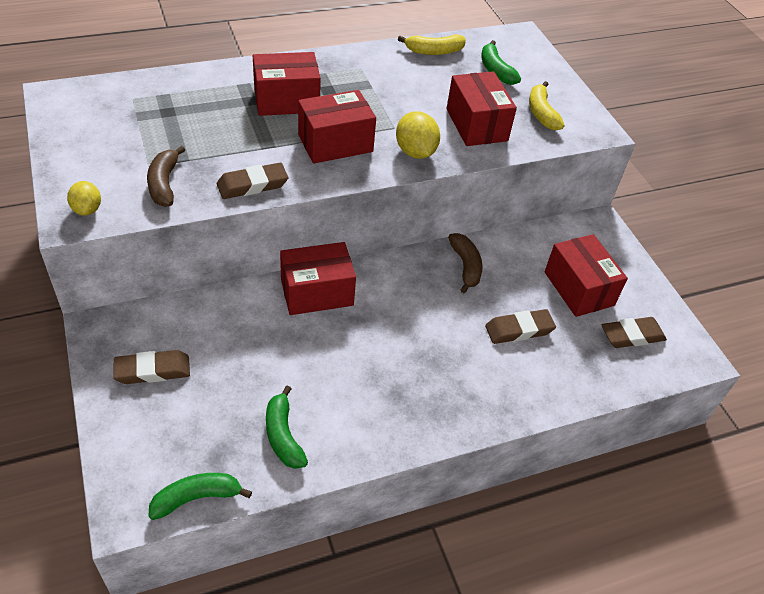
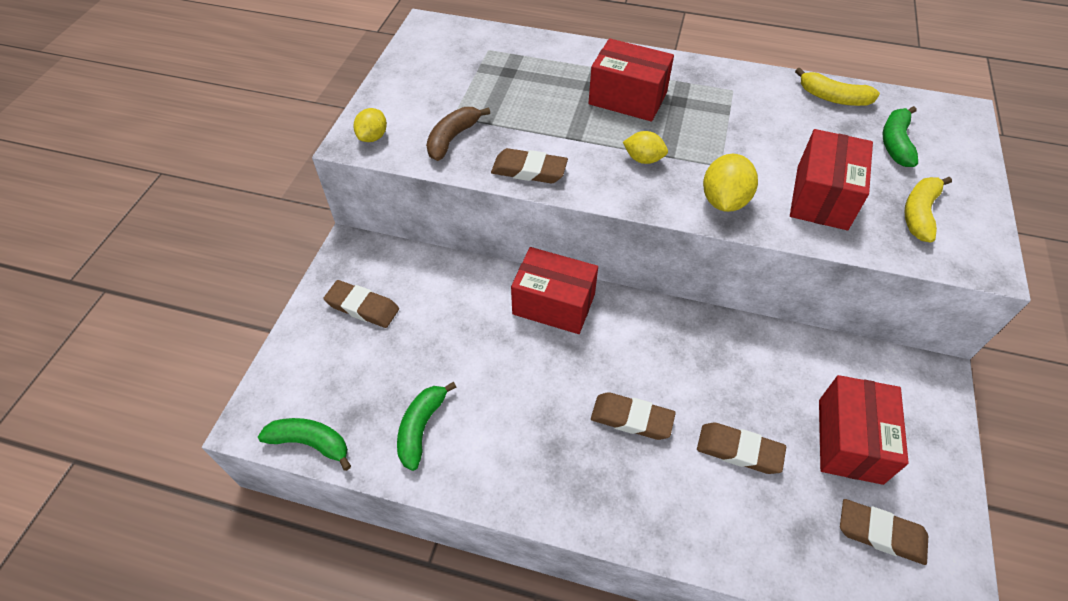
camera: 40 degrees right, 5 degrees up
(335, 143) = (643, 159): red box -> yellow lemon
(435, 345) = (631, 419): none -> brown eraser
(466, 266) = (728, 350): brown banana -> none

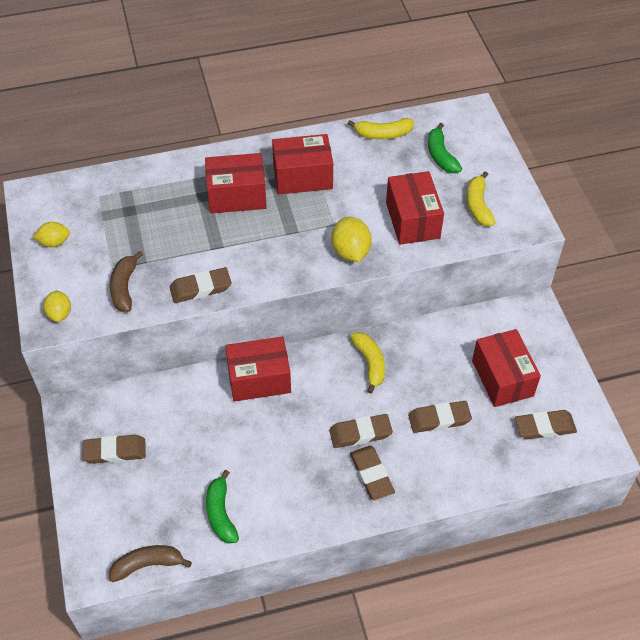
camera: 30 degrees left, 0 degrees up
(311, 443) = (148, 565): green banana -> brown banana
(617, 475) = (371, 475): none -> brown eraser
(643, 159) = (278, 243): yellow lemon -> yellow lemon (54, 242)
(688, 345) = (370, 363): none -> yellow banana
(712, 106) = (302, 177): none -> red box

